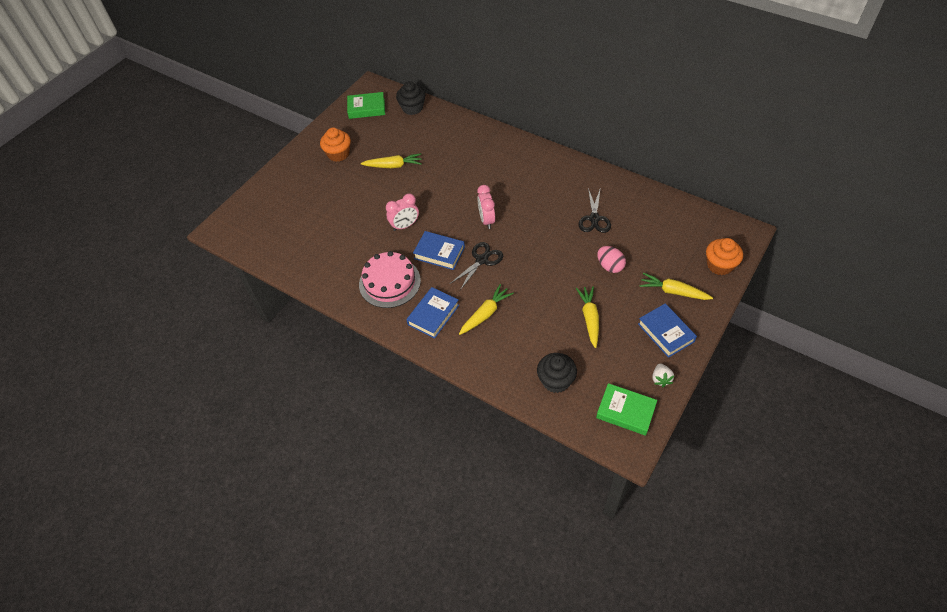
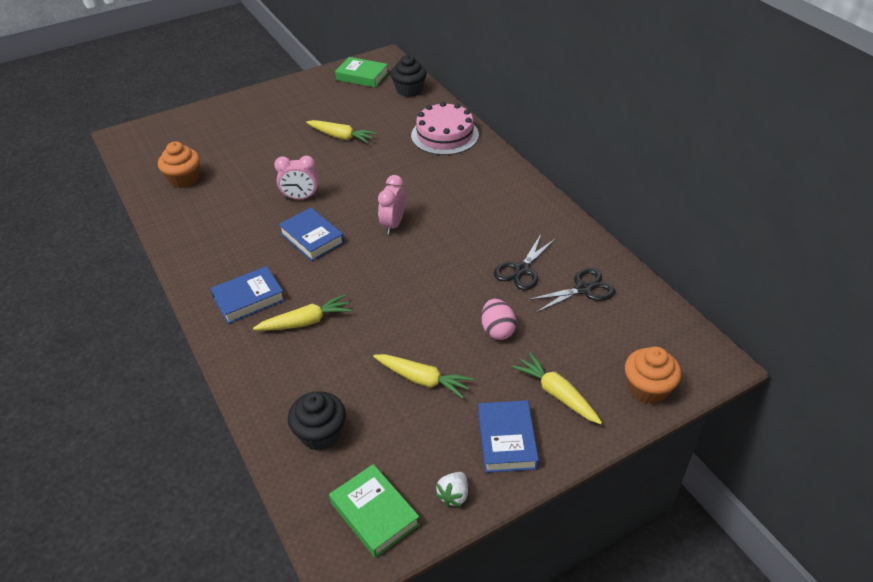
camera: 25 degrees right, 10 degrees down
(338, 154) = (296, 108): orange cupcake -> orange cupcake (184, 179)
(389, 282) = (234, 247): pink cake -> pink cake (445, 135)
(481, 260) = (351, 263): black scissors -> black scissors (583, 289)
(589, 318) = (422, 380): yellow carrot -> yellow carrot turned 90 degrees clockwise

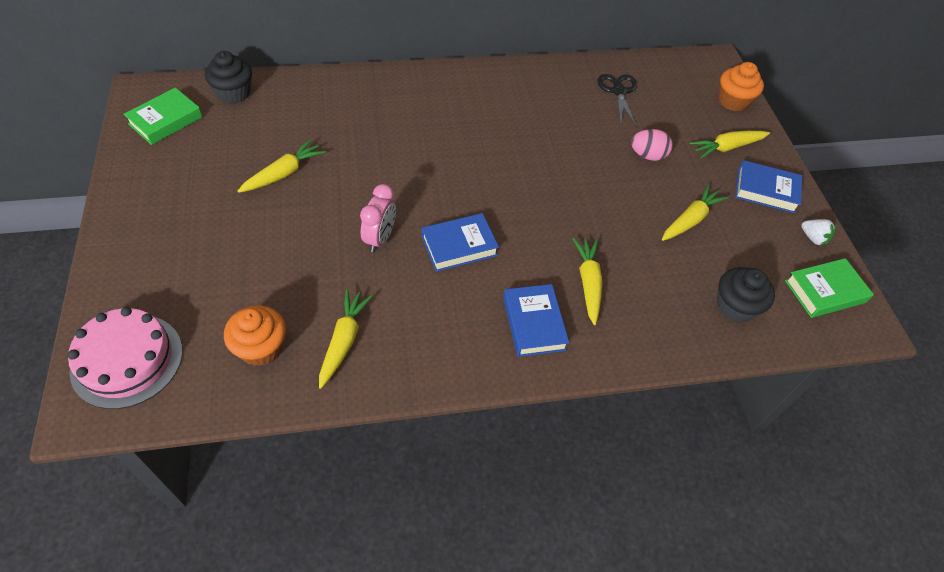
camera: 75 degrees left, 10 degrees up
(200, 210) = (344, 341): none -> yellow carrot
(393, 224) = (472, 177): pink clock -> none
(445, 135) = (344, 95): pink cake -> pink cake (127, 360)
(522, 270) = (580, 116): black scissors -> none

